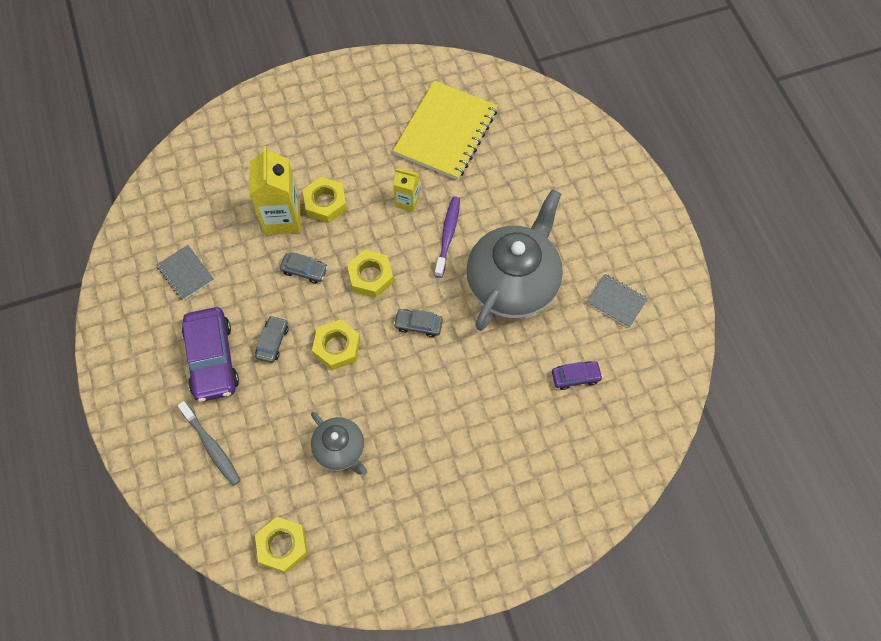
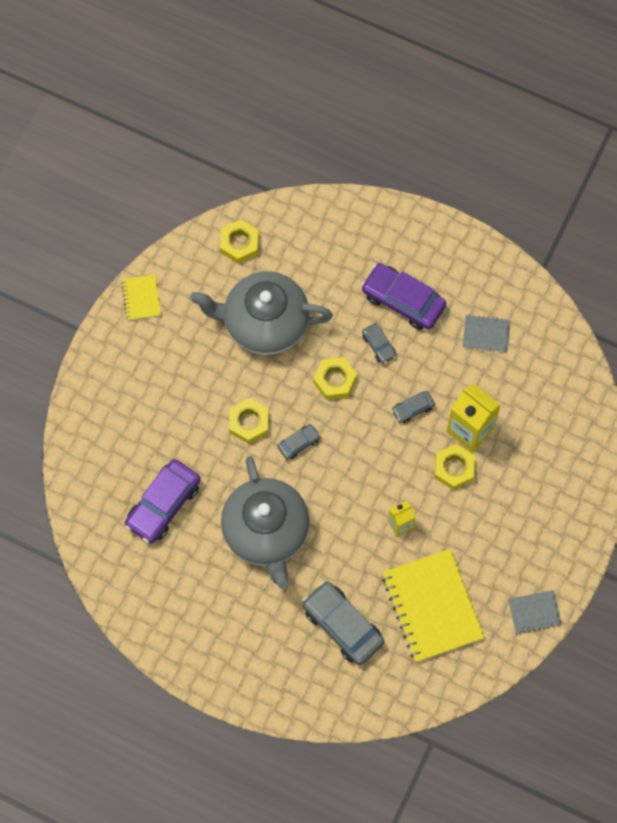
camera: 135 degrees right, 5 degrees up
(211, 447) = (342, 254): grey toothbrush -> none
(340, 449) = (264, 323): grey teapot -> grey teapot, size x1.91
(370, 276) = (365, 446): yellow nut -> yellow nut (249, 422)
(420, 581) = (141, 298): none -> yellow notebook
(448, 235) = (345, 525): purple toothbrush -> none
(523, 173) = (342, 625): none -> grey car
(575, 377) = (163, 504): purple car -> purple car, size x1.99
(616, 301) = (184, 585): grey notebook -> grey notebook (534, 612)

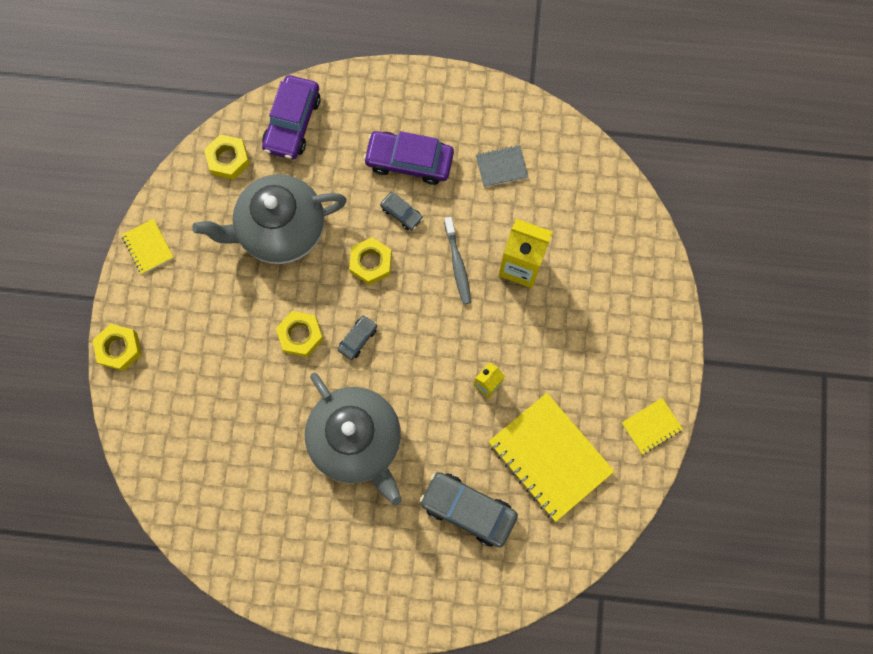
camera: 20 degrees left, 5 degrees up
(163, 504) = (242, 450): purple car -> purple car (292, 123)
(412, 409) = (457, 264): grey car -> grey toothbrush
(454, 468) = (519, 310): yellow nut -> yellow nut (119, 348)
(534, 612) = (651, 426): grey notebook -> yellow notebook

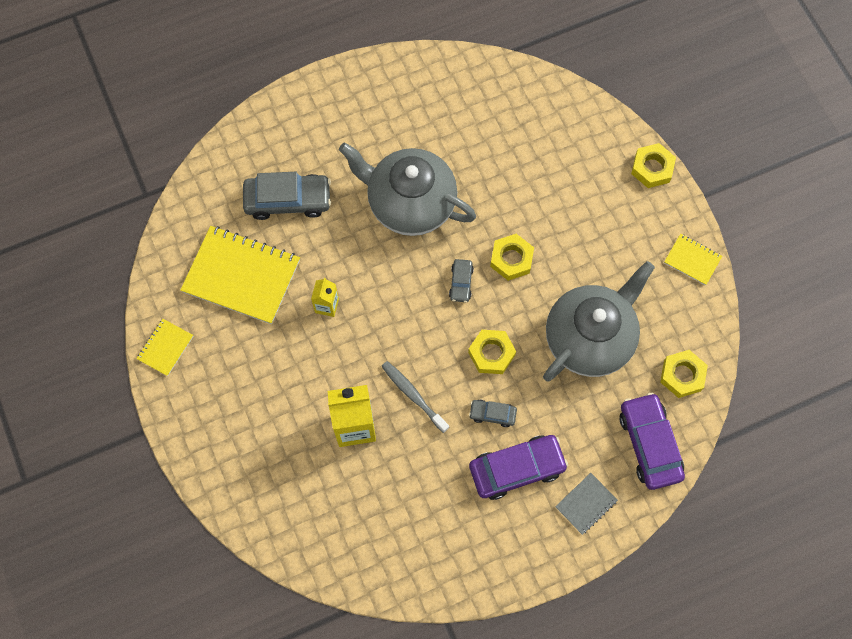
camera: 150 degrees right, 5 degrees down
(501, 167) = (426, 513): grey notebook -> grey notebook (586, 504)

